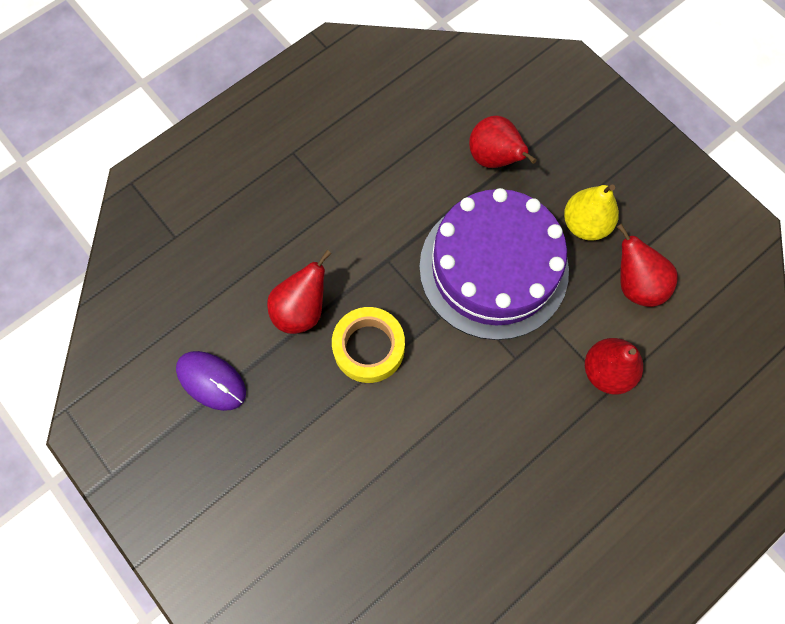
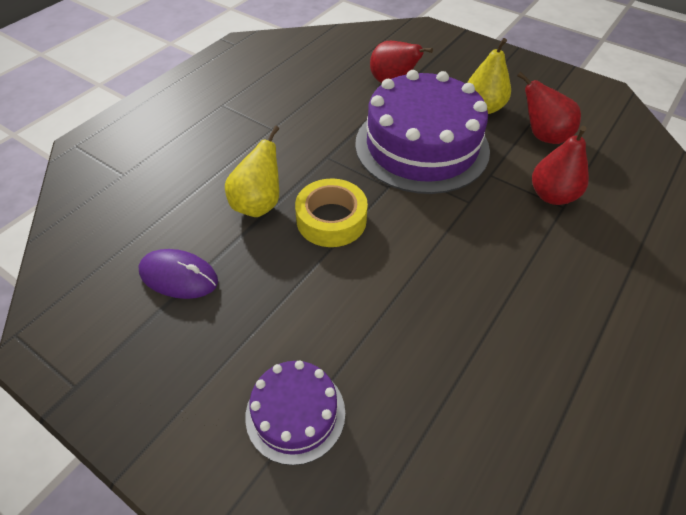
camera: 15 degrees left, 20 degrees down
(284, 547) = (295, 413): none -> purple cake
(302, 310) = (258, 204): red pear -> yellow pear

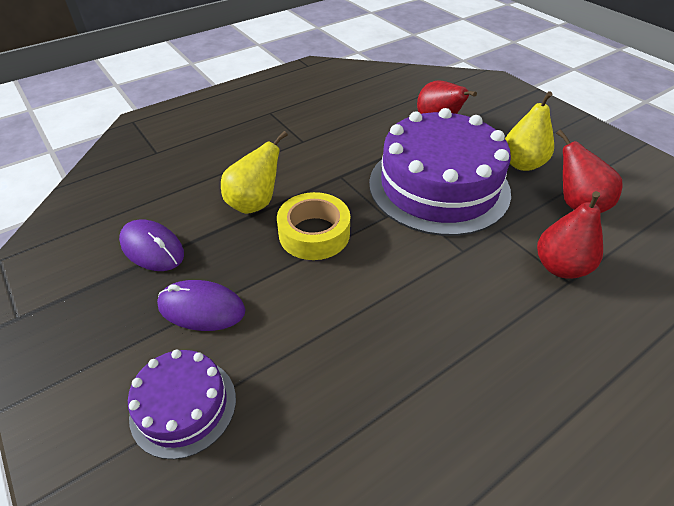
camera: 20 degrees right, 5 degrees down
(262, 320) = (201, 308): none -> purple mouse

